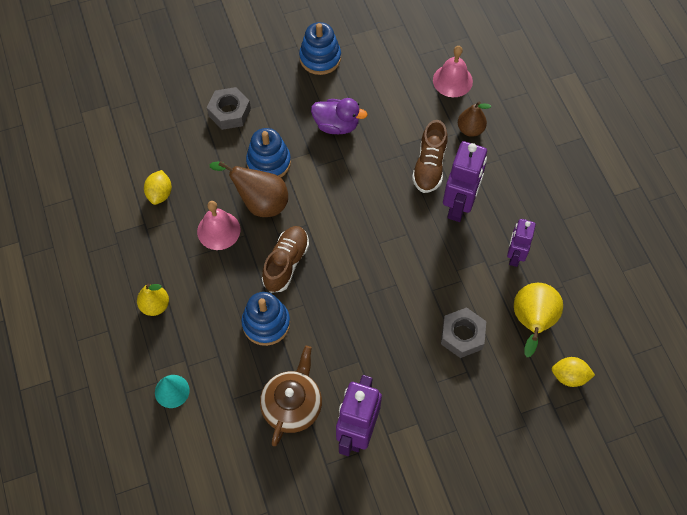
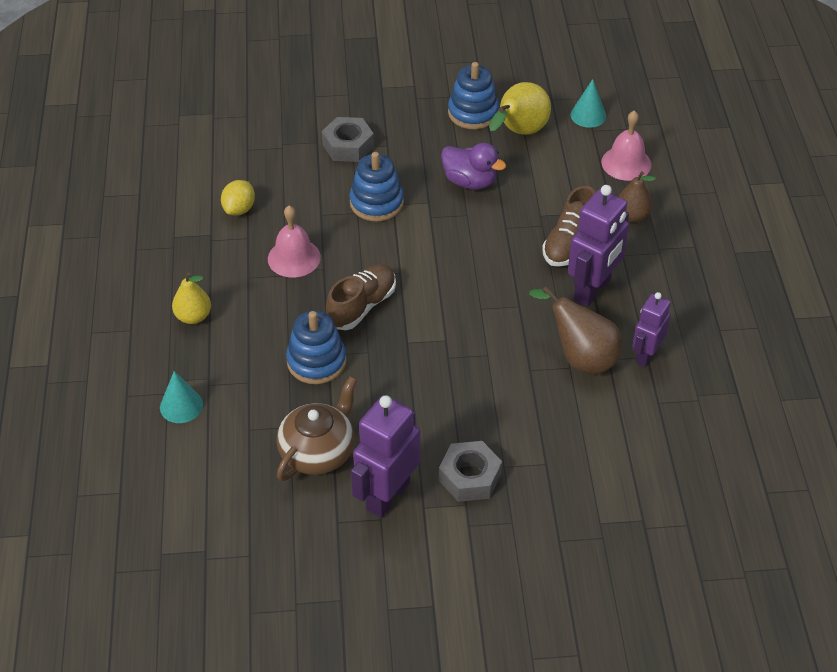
camera: 15 degrees right, 15 degrees down
(260, 202) = (352, 240): brown pear -> brown pear (581, 357)
(411, 41) = (588, 115): none -> turquoise cone
(462, 335) = (552, 424): grey nut -> grey nut (469, 477)
(532, 322) = (645, 429): yellow pear -> yellow pear (519, 132)
(569, 376) = (675, 497): yellow lemon -> none

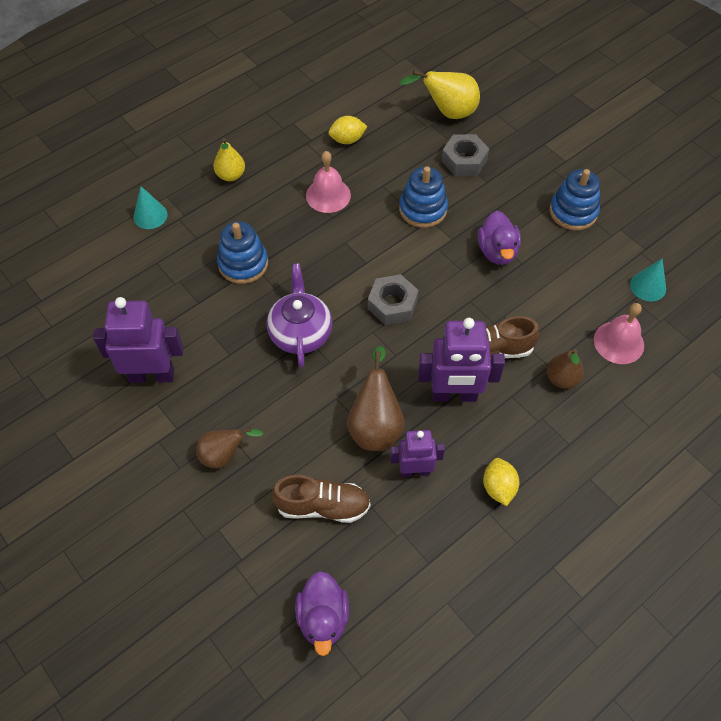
camera: 55 degrees right, 10 degrees up
(318, 451) = (163, 312): brown teapot -> none
(361, 306) = (315, 259): brown shoe -> brown shoe (322, 506)
(437, 359) = (300, 332): none -> purple teapot
(469, 477) = (203, 416): grey nut -> grey nut (392, 304)
(519, 132) = (581, 252): yellow pear -> yellow pear (447, 112)
(525, 481) = (224, 455): none -> brown pear
(702, 311) = (498, 487): none -> yellow lemon
(739, 488) = (323, 618): none -> purple duck

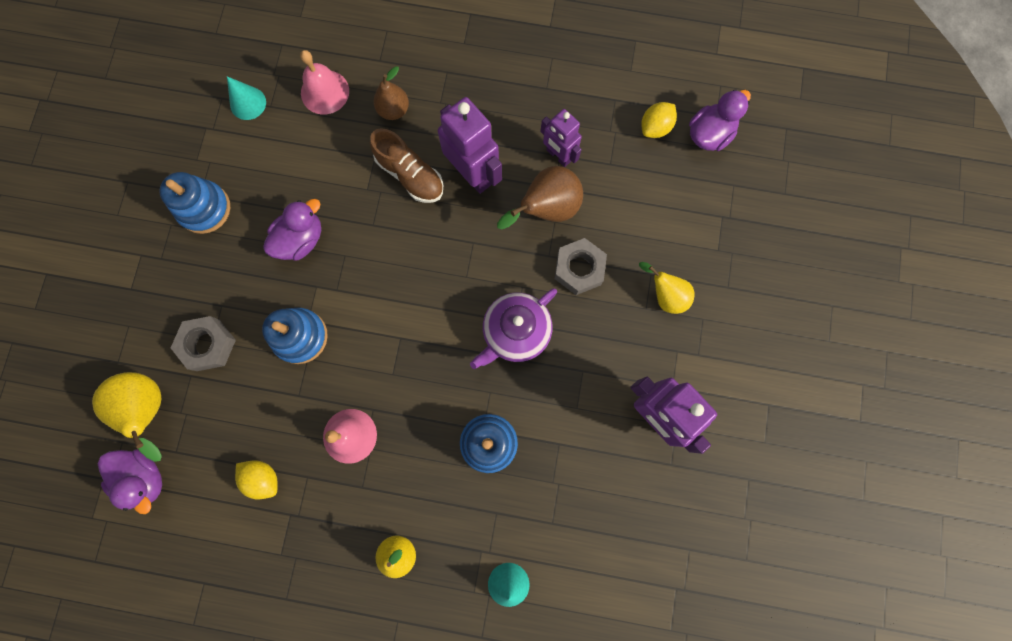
camera: 130 degrees left, 20 degrees up
(224, 455) = (665, 295): brown pear -> yellow pear
(322, 506) = (639, 195): brown shoe -> none
(392, 304) = (426, 282): grey nut -> grey nut (579, 269)
(406, 89) = (144, 477): none -> purple duck
(498, 487) = (522, 94): yellow lemon -> yellow lemon (655, 127)

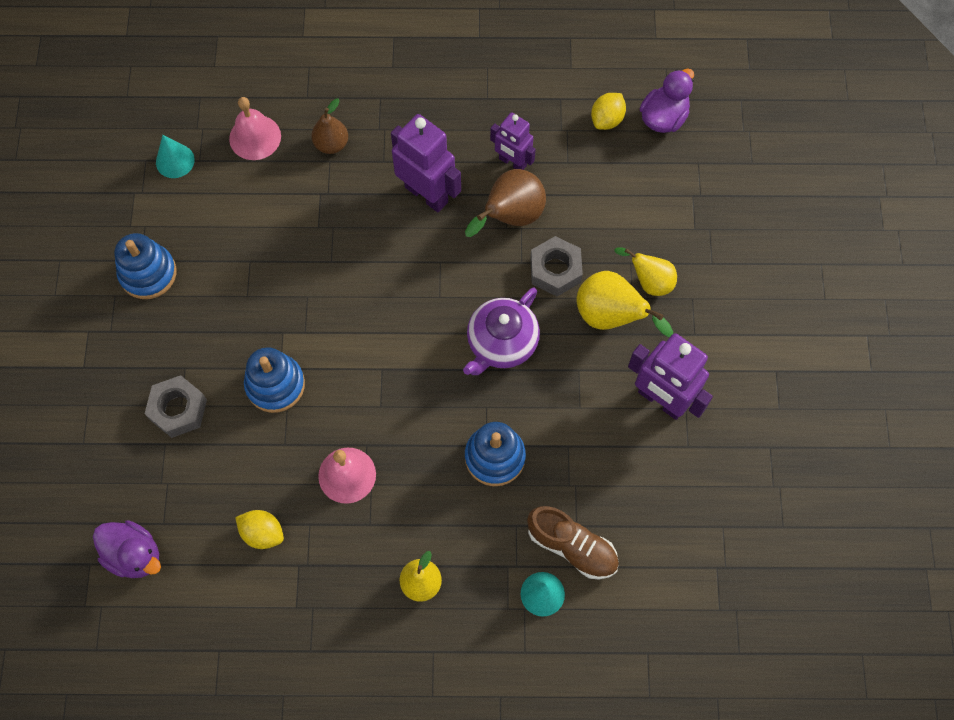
camera: 10 degrees left, 10 degrees down
(150, 409) = (128, 484): yellow pear -> yellow pear (610, 317)
(301, 239) = (258, 288): purple duck -> none
(410, 175) = (361, 206): brown shoe -> brown shoe (572, 546)

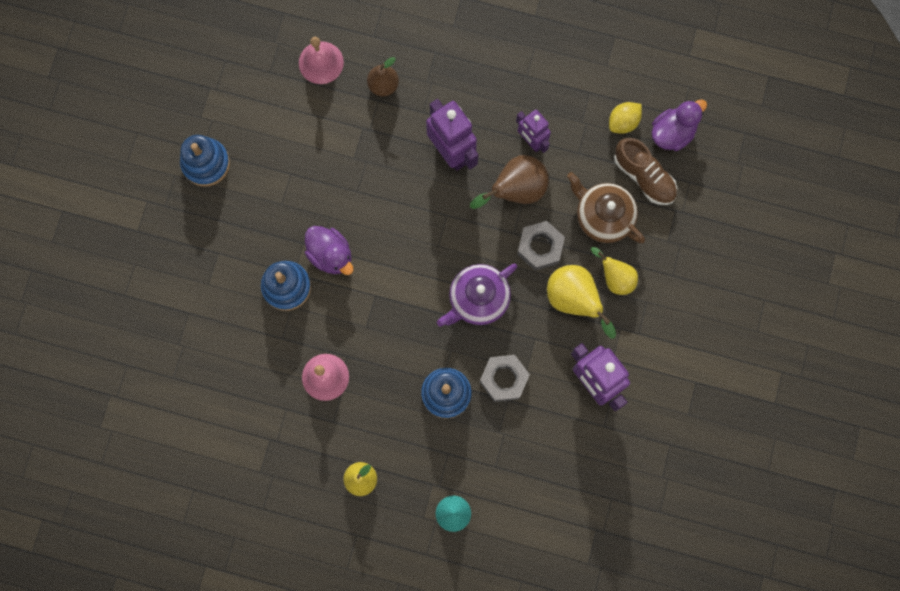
camera: 15 degrees right, 10 degrees up
(134, 555) = (146, 397): purple duck -> purple duck (330, 255)
(175, 161) = (249, 67): turquoise cone -> none
(178, 409) = (205, 287): grey nut -> grey nut (504, 379)
(262, 533) = (248, 406): yellow lemon -> none
(572, 546) = (487, 482): brown shoe -> brown shoe (644, 176)
(615, 220) = (603, 216): none -> brown teapot

